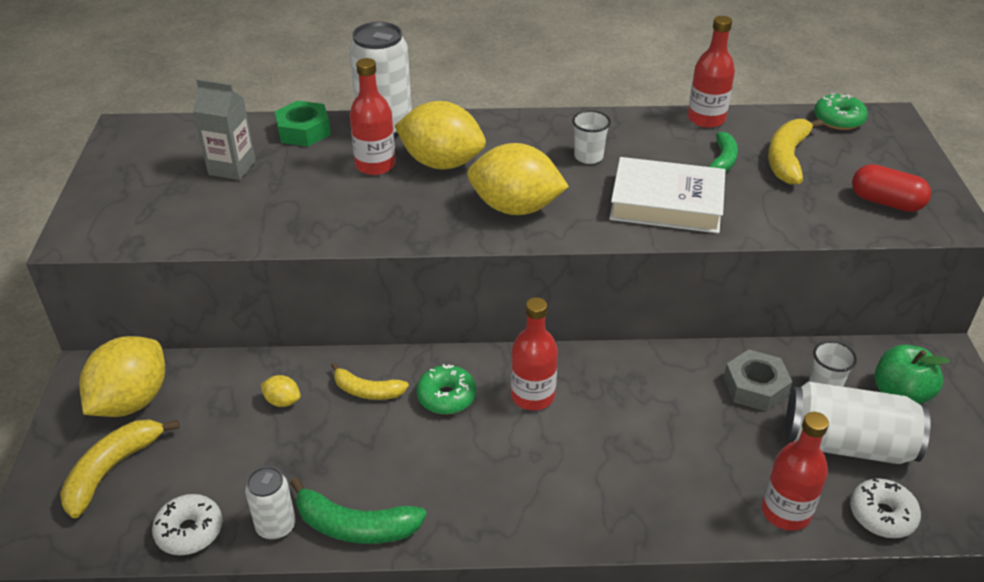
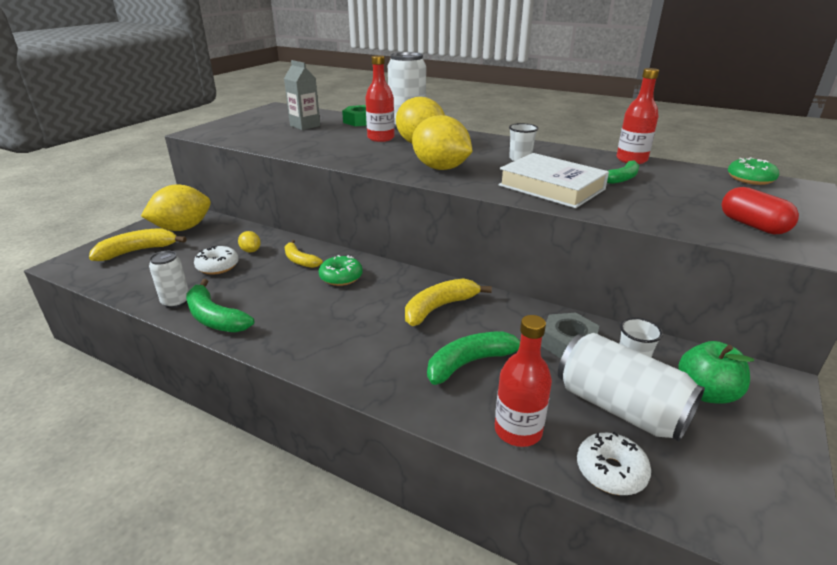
camera: 30 degrees right, 10 degrees down
(189, 531) = (134, 288): white donut -> white donut (218, 266)
(532, 396) = (395, 294): red bottle -> none
(687, 454) = (471, 363): none -> green banana
(787, 158) = (680, 187): yellow banana -> yellow banana (439, 308)

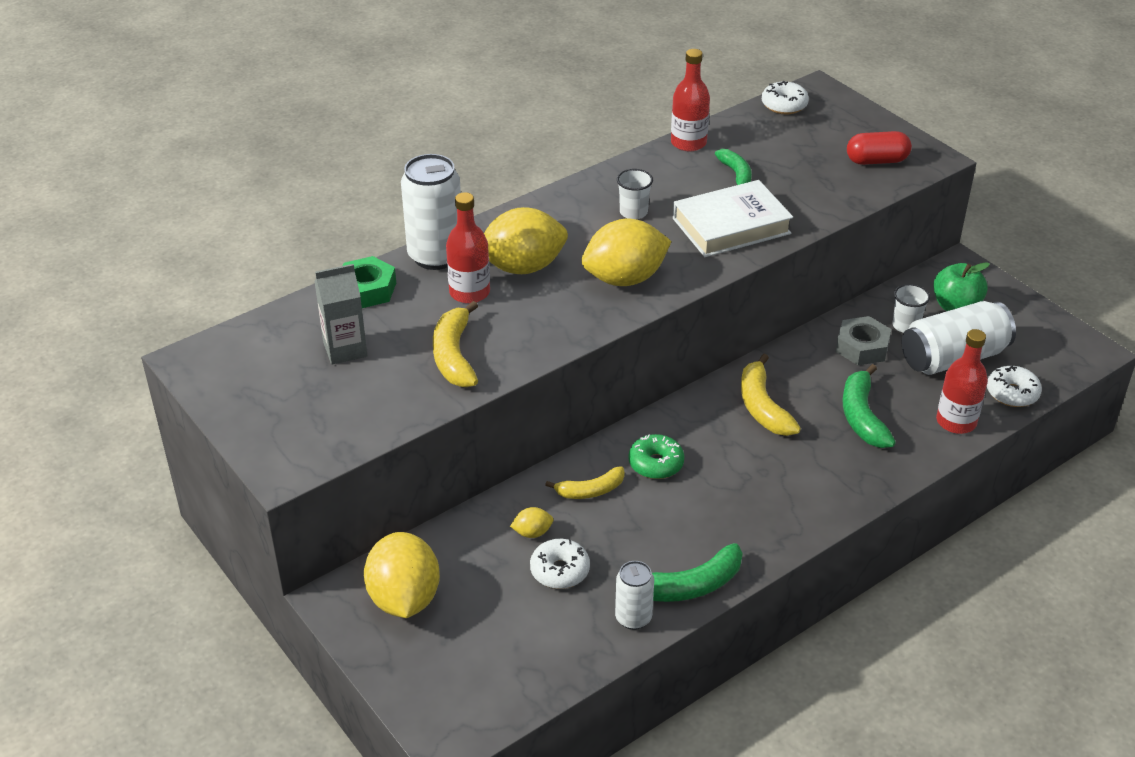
camera: 65 degrees left, 10 degrees up
(138, 251) = (455, 654): yellow banana -> yellow banana (454, 356)
(750, 179) = (784, 105): green donut -> white donut

